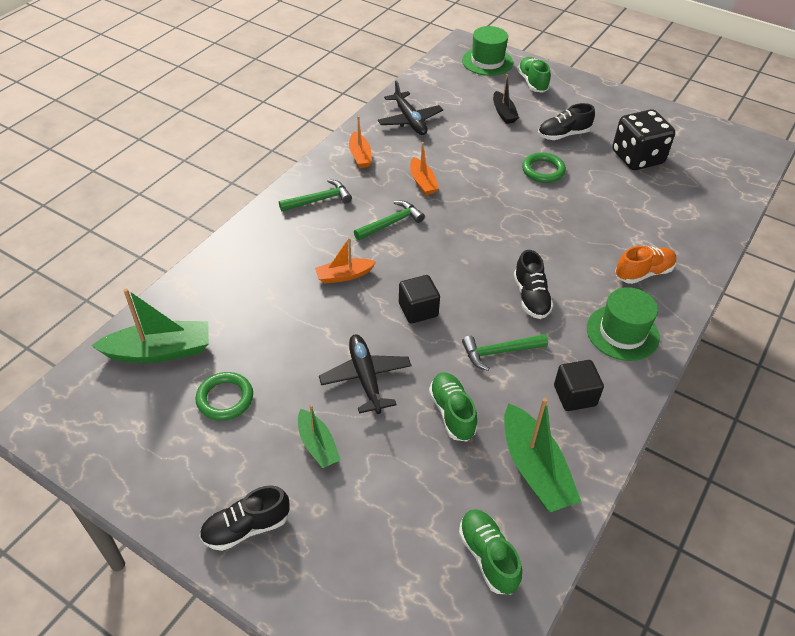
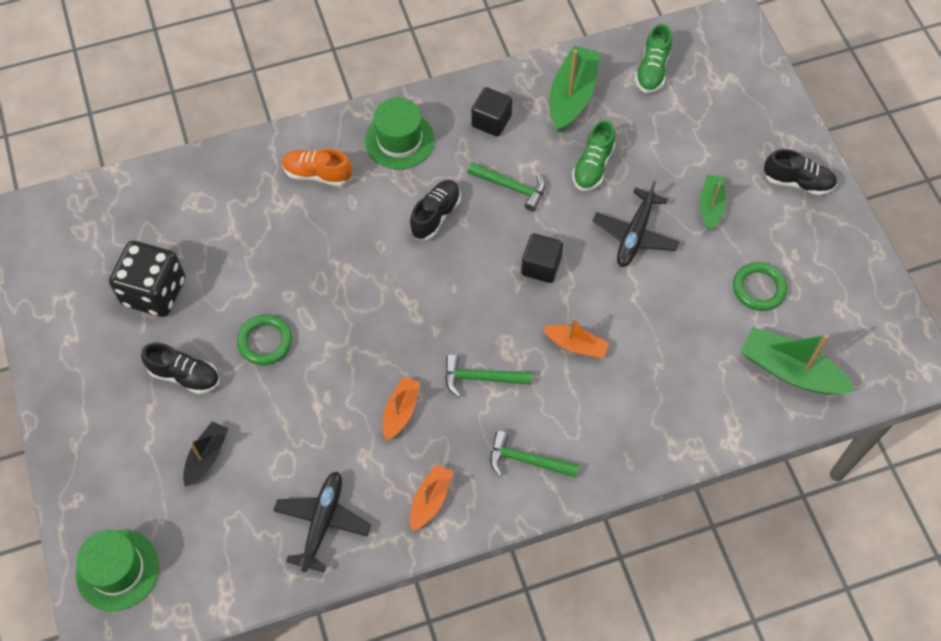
camera: 140 degrees left, 15 degrees up
(532, 82) = (113, 486): green shoe -> none

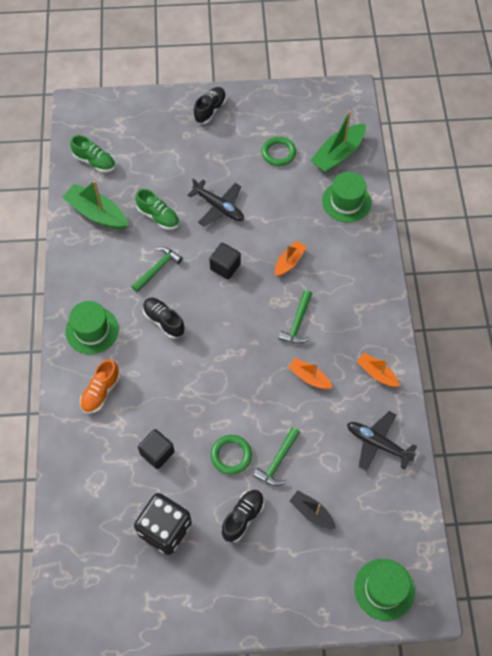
camera: 75 degrees left, 0 degrees up
(491, 121) = (98, 267): black cube -> black cube (157, 453)
(526, 460) = (362, 311): green hammer -> green hammer (277, 461)
(708, 400) = (346, 201): none -> green hat
(710, 206) = (212, 160): green boat -> none

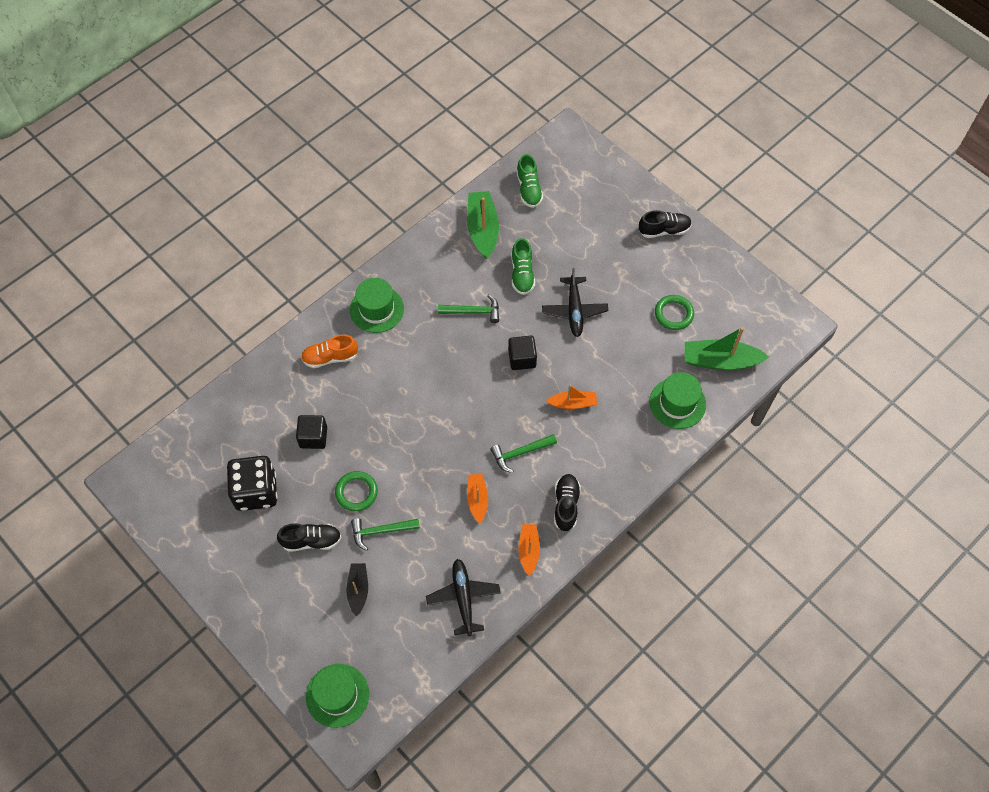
camera: 50 degrees right, 0 degrees up
(164, 321) = (430, 353): black shoe -> black shoe (566, 505)

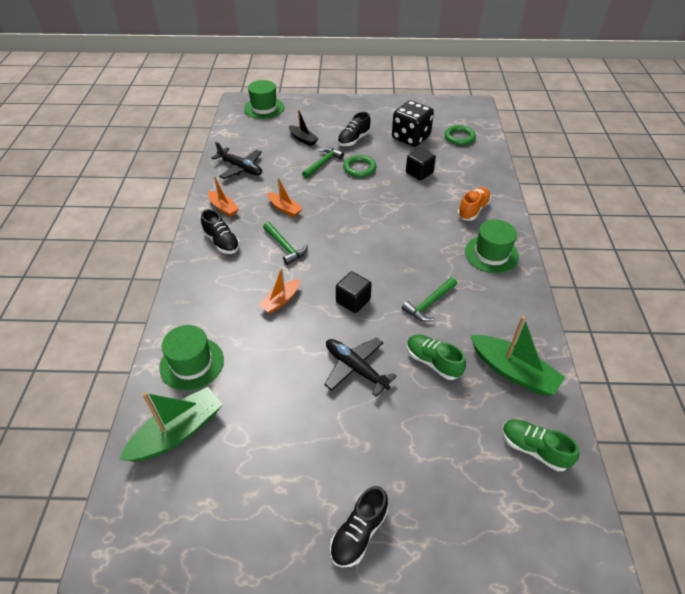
camera: 135 degrees right, 15 degrees down
(520, 453) = (285, 247): green hammer -> green hammer turned 120 degrees clockwise
(673, 314) = (262, 441): green ring -> green ring (459, 137)

